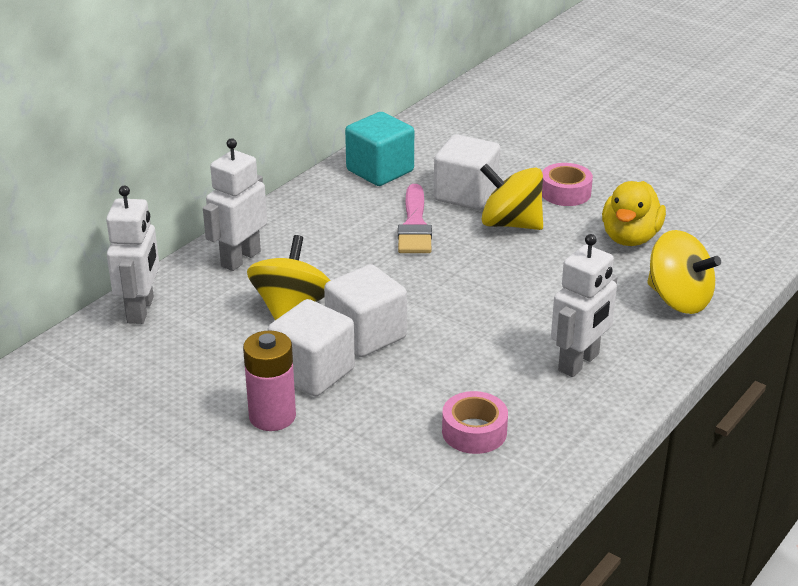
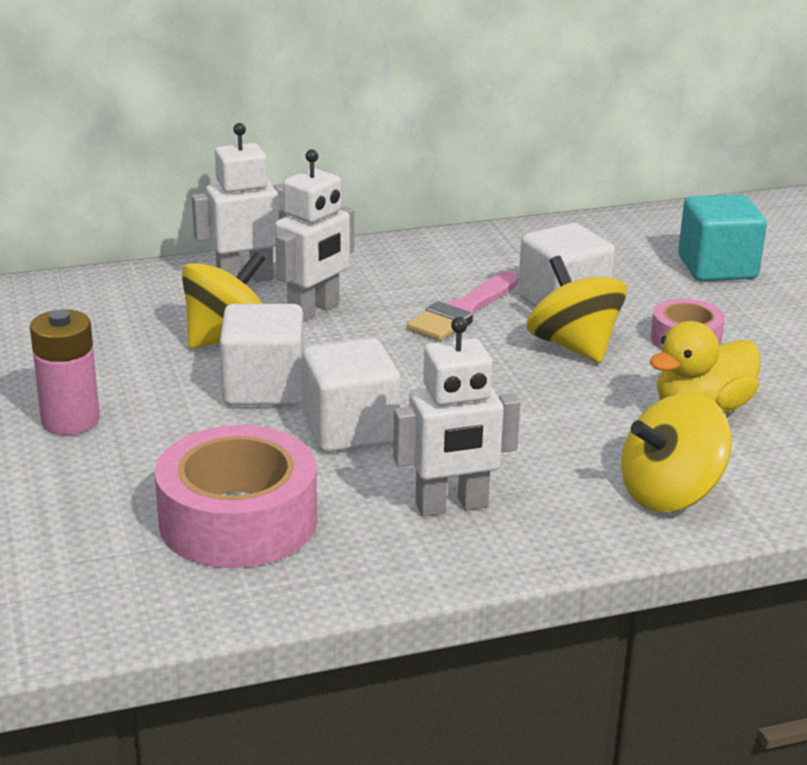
camera: 35 degrees right, 5 degrees down
(141, 310) = (94, 288): white robot -> white robot (314, 311)
(312, 372) = (163, 399): white cube -> white cube (350, 430)
(380, 171) = (499, 251): turquoise cube -> turquoise cube (717, 268)
(474, 432) = (238, 520): pink tape -> pink tape, size x1.82
(678, 300) = (670, 494): yellow spinning top -> yellow spinning top turned 75 degrees clockwise

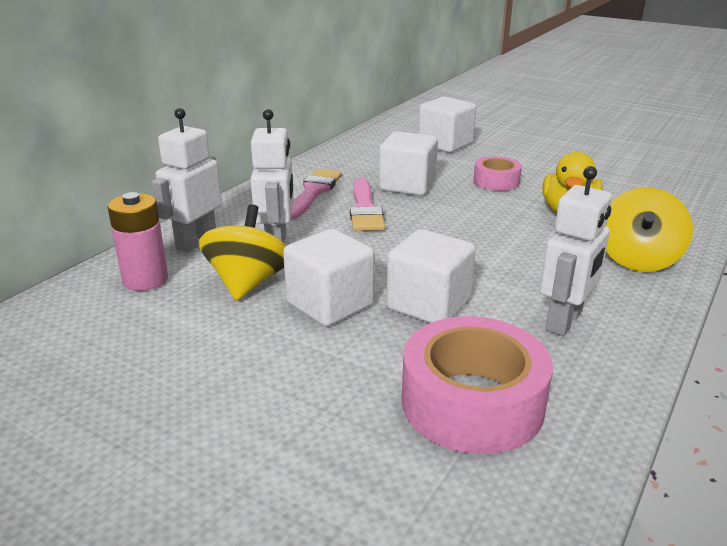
camera: 40 degrees left, 0 degrees up
(70, 420) = (227, 397): pink battery -> pink battery (145, 280)
(442, 270) = (313, 192): none -> pink brush
(573, 346) = (454, 205): yellow spinning top -> none
(717, 268) = (445, 144): turquoise cube -> white cube

